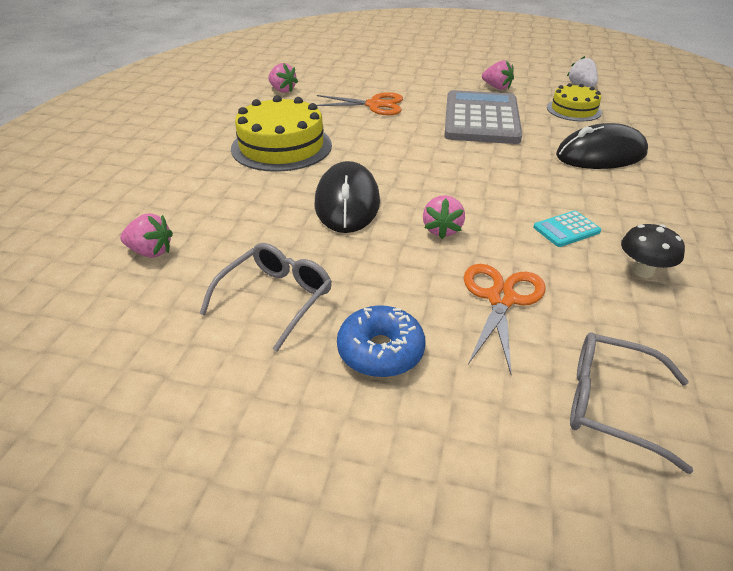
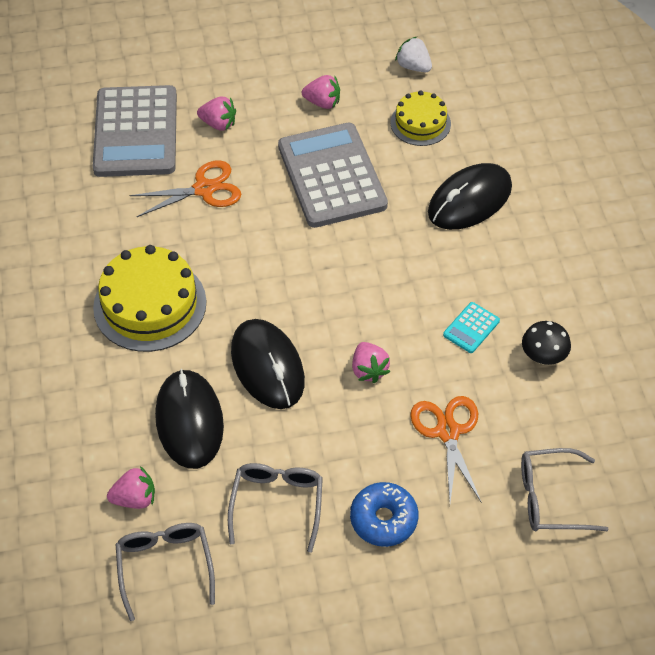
camera: 25 degrees left, 15 degrees up
(123, 310) = (165, 566): none -> grey glasses
(248, 217) = (189, 421): none -> black mouse
(282, 90) = (78, 196): pink strawberry -> pink strawberry (218, 124)
(348, 74) = (136, 132): none -> grey calculator

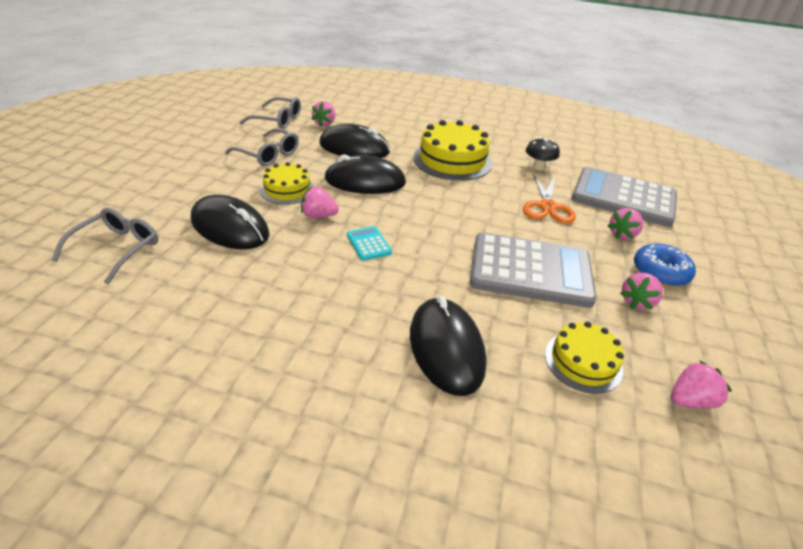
camera: 115 degrees right, 15 degrees down
(342, 429) = (287, 190): none -> yellow cake
(383, 519) = (209, 181): blue donut -> blue donut (660, 272)
(413, 66) = (690, 400): white strawberry -> pink strawberry
(448, 432) = (230, 227): orange scissors -> black mouse
(471, 328) = (300, 278): turquoise calculator -> turquoise calculator (368, 244)
(543, 357) = (226, 307): black mushroom -> black mushroom (538, 167)

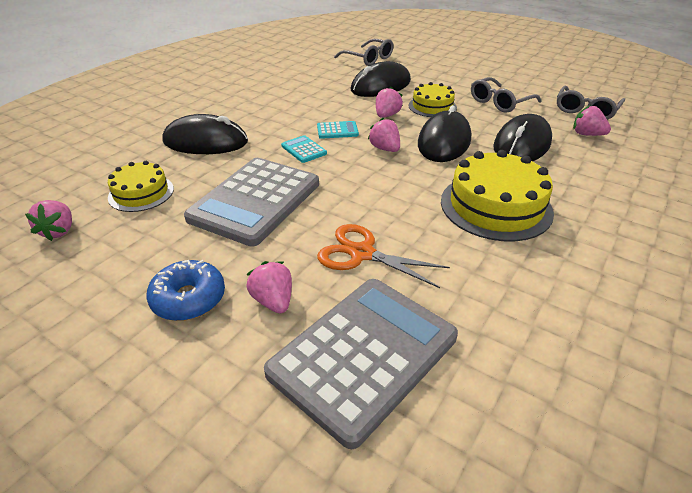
camera: 110 degrees right, 0 degrees up
(422, 260) = (304, 150): none -> turquoise calculator
(538, 167) = (477, 286): black mushroom -> none
(637, 302) = (166, 254): pink strawberry -> pink strawberry (385, 149)

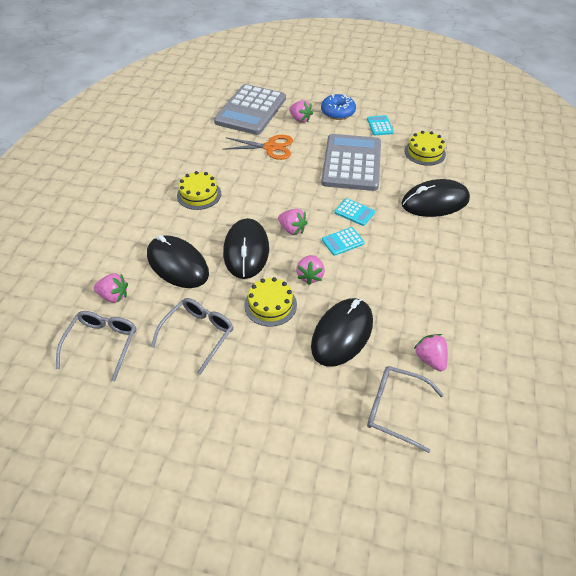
camera: 160 degrees right, 10 degrees up
(59, 231) = (436, 123): pink strawberry -> pink strawberry (430, 359)
(149, 249) = (380, 126): none -> turquoise calculator
(496, 206) = (199, 194): yellow cake -> yellow cake, size x0.59
(522, 144) = (178, 264): black mouse -> black mouse turned 60 degrees counterclockwise

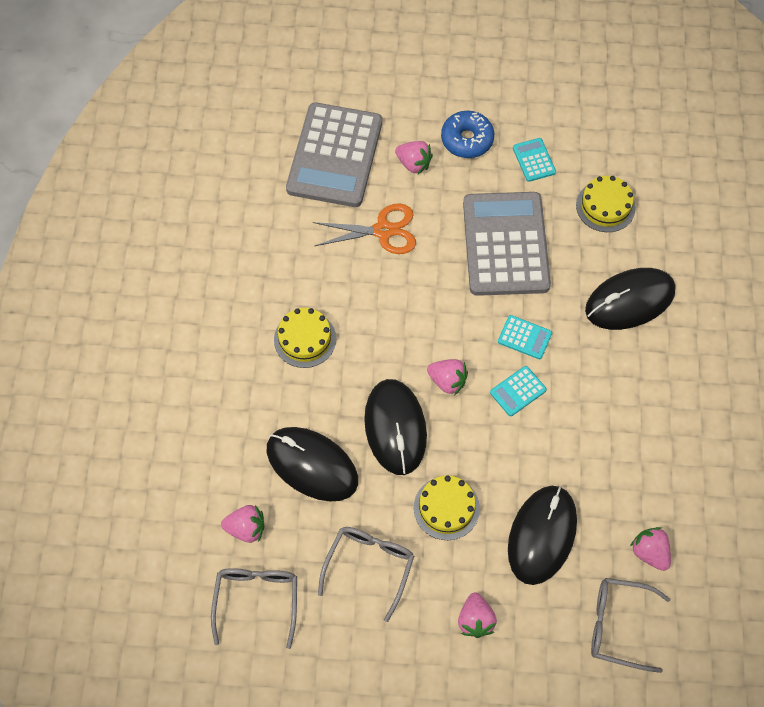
camera: 10 degrees left, 15 degrees up
(310, 276) = (486, 455): pink strawberry -> pink strawberry (475, 620)

